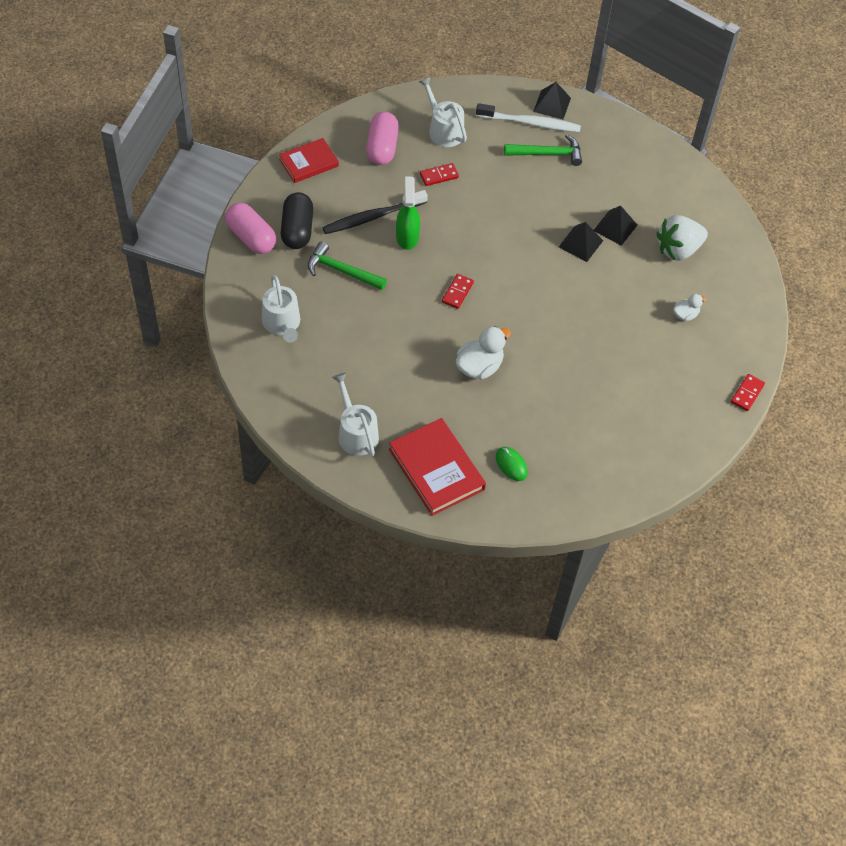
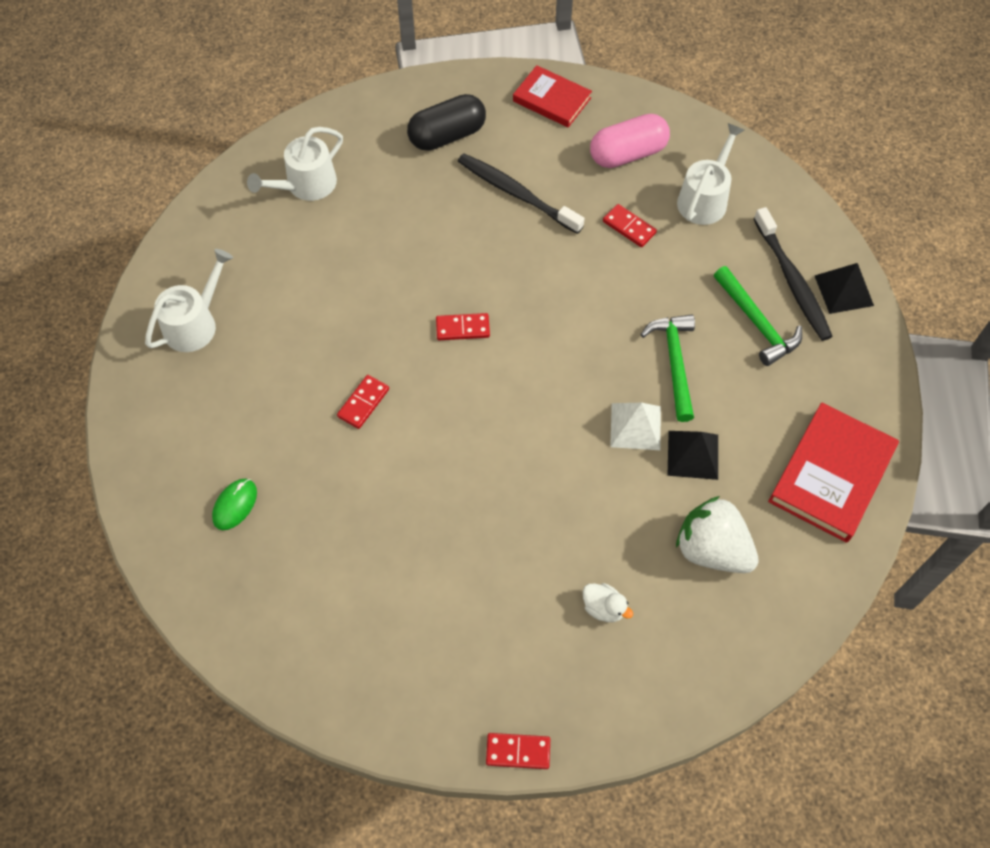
camera: 65 degrees right, 5 degrees up
(251, 237) = (407, 102): pink capsule -> none
(342, 271) = (417, 202): green hammer -> green hammer (675, 363)
(407, 237) = (512, 240): green spray bottle -> none
(436, 469) = (185, 427): red book -> red book (831, 475)
(479, 367) = (363, 403): white duck -> red domino
(530, 123) = (792, 281): white toothbrush -> black toothbrush
(580, 243) = (635, 426): black pyramid -> white pyramid

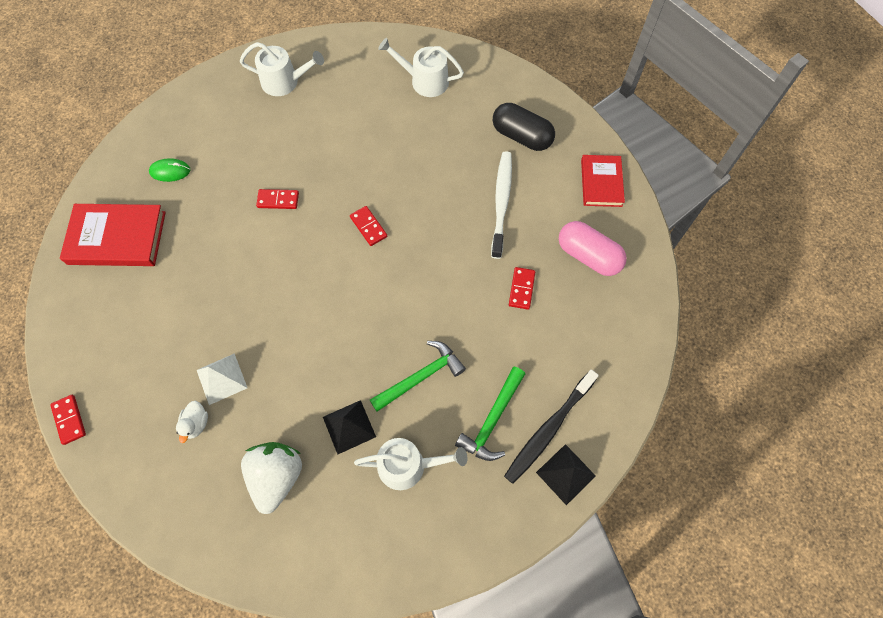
camera: 60 degrees right, 5 degrees up
(517, 194) = (501, 203): black toothbrush -> white toothbrush
(635, 426) = (351, 375): white pyramid -> white pyramid (221, 378)
(704, 199) = (583, 329): white watering can -> white watering can (407, 465)
(831, 475) = (385, 539): red book -> red book (117, 238)

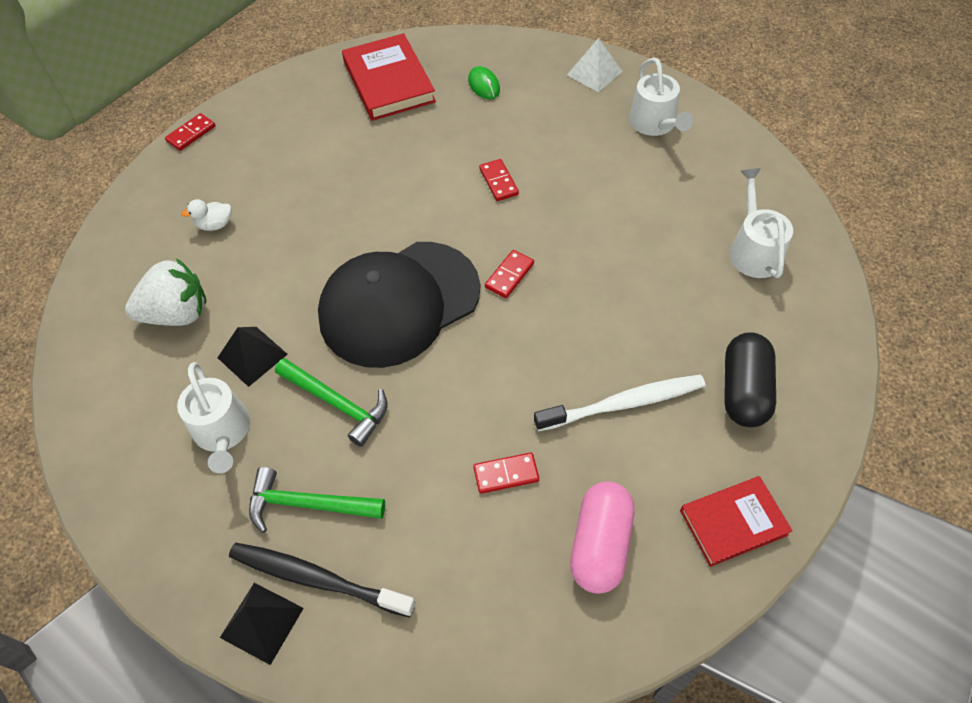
camera: 70 degrees right, 10 degrees down
(221, 378) = (270, 224): white pyramid -> white pyramid (594, 73)
(354, 307) = (399, 303): none -> black cap

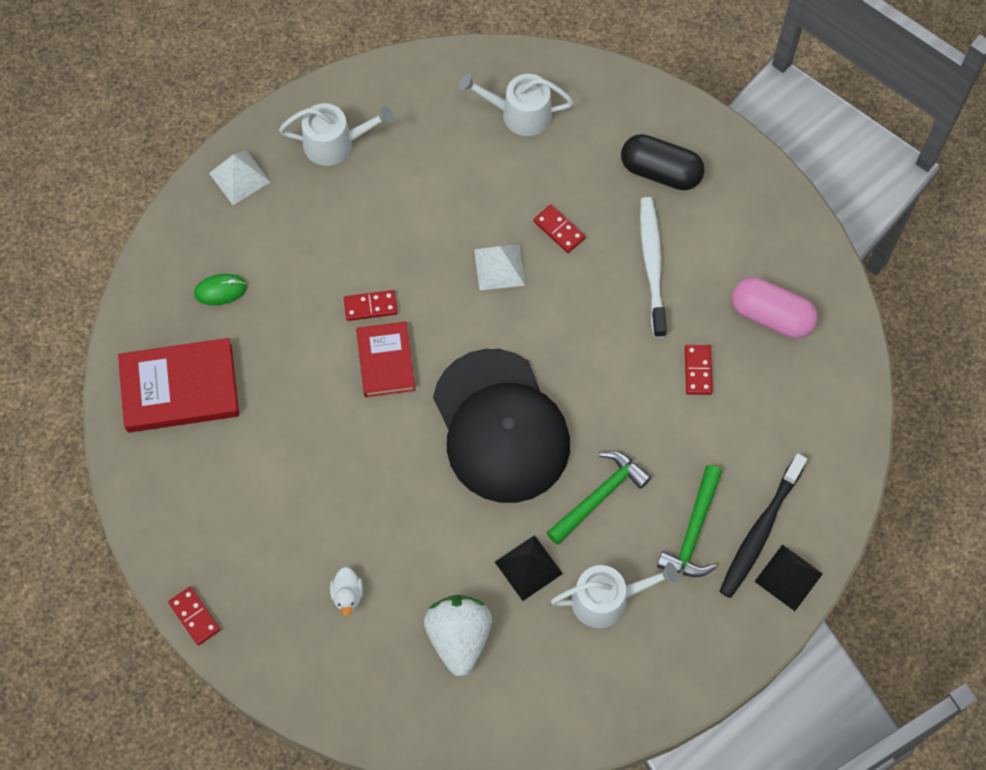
camera: 80 degrees left, 10 degrees up
(509, 275) = (493, 323): red domino -> red domino (559, 230)
(572, 268) = (499, 267): none -> white pyramid
(733, 522) = (771, 219): red book -> red book (386, 361)

